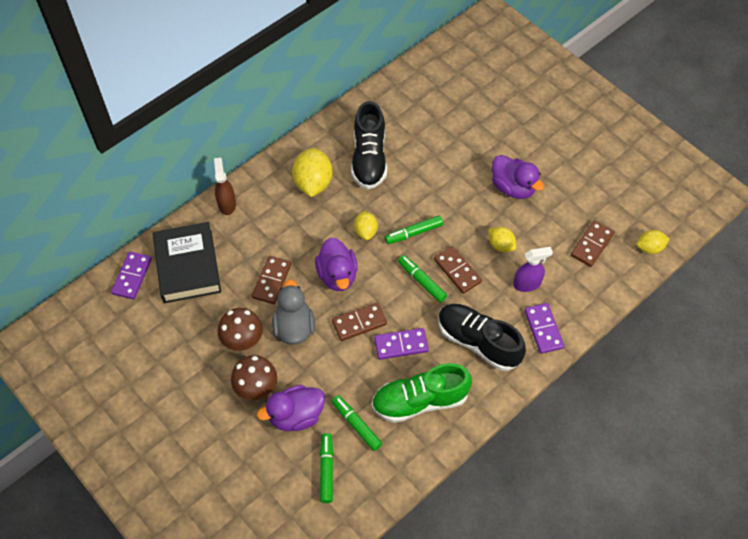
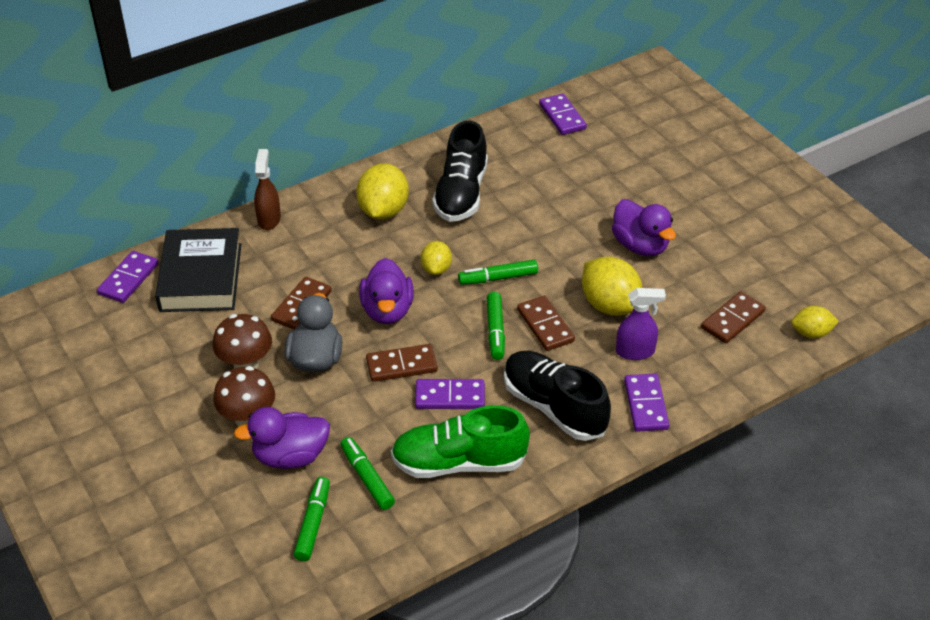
camera: 10 degrees right, 15 degrees down
(421, 281) = (495, 331): green marker -> green marker turned 150 degrees counterclockwise
(430, 73) = (562, 117): none -> purple domino
(500, 245) = (609, 305): yellow lemon -> yellow lemon, size x1.73

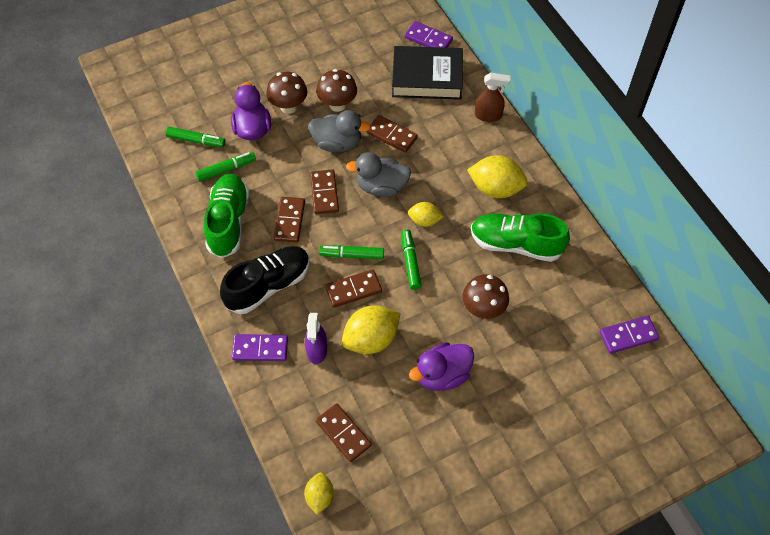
camera: 95 degrees right, 15 degrees up
(387, 310) = (381, 187): purple duck -> grey duck
(450, 396) = (289, 221): purple domino -> brown domino
(461, 194) = (516, 244): black shoe -> green shoe
(551, 217) = (483, 309): none -> brown mushroom

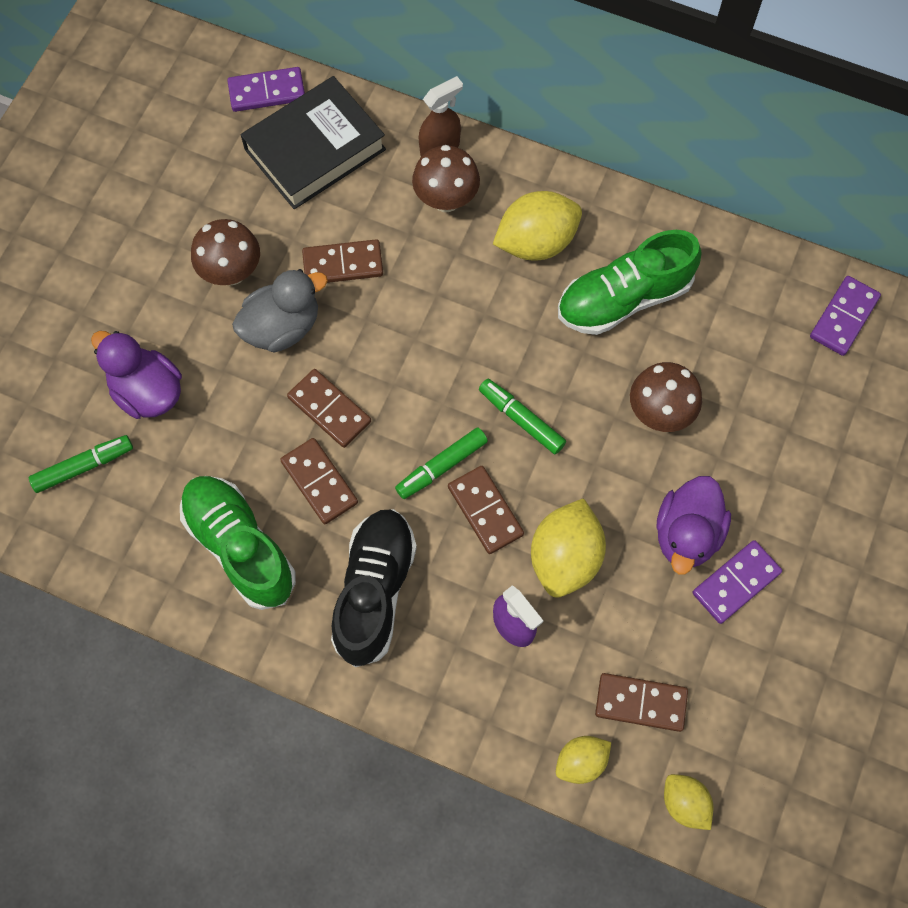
camera: 40 degrees left, 10 degrees up
(226, 169) = (166, 476): green marker -> none
(260, 349) = (442, 681): purple domino -> purple domino (736, 582)
(289, 107) = (167, 323): brown mushroom -> brown mushroom (446, 200)
(353, 290) = (485, 511): brown domino -> brown domino turned 60 degrees counterclockwise
(381, 187) = (394, 345): grey duck -> none
(424, 221) = (489, 351): yellow lemon -> yellow lemon (581, 762)

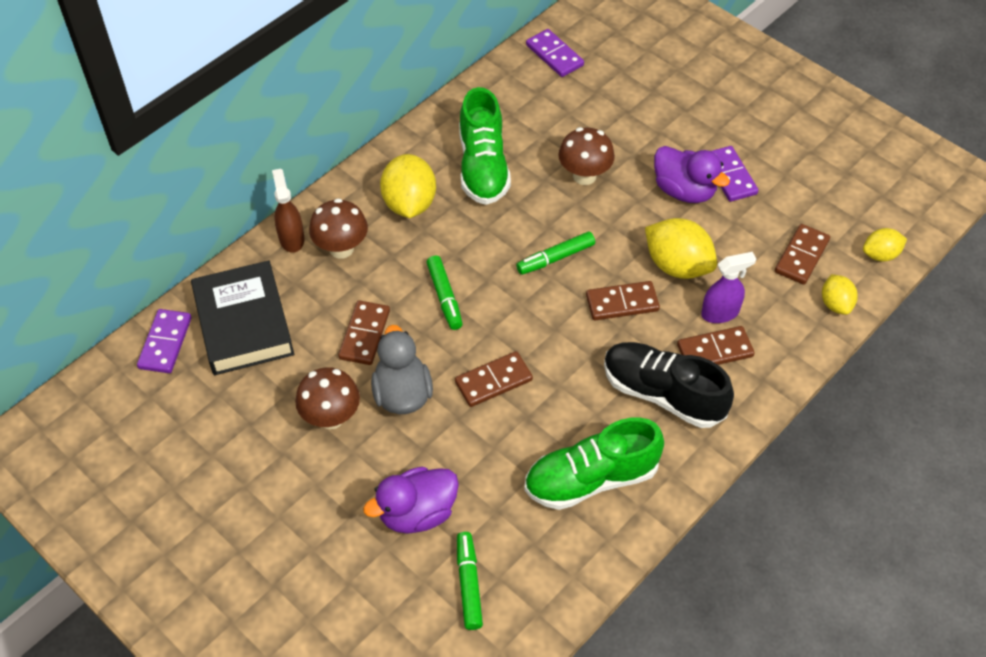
camera: 70 degrees left, 15 degrees down
(319, 482) = (555, 406): brown domino -> brown domino (714, 350)
(441, 466) = (574, 320): green marker -> green marker (444, 297)

